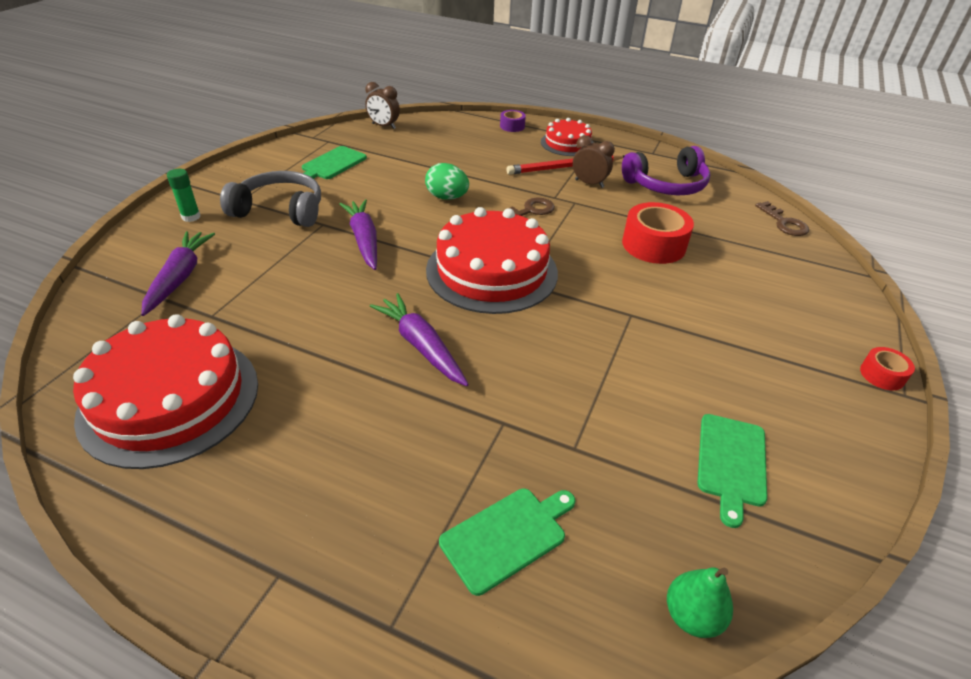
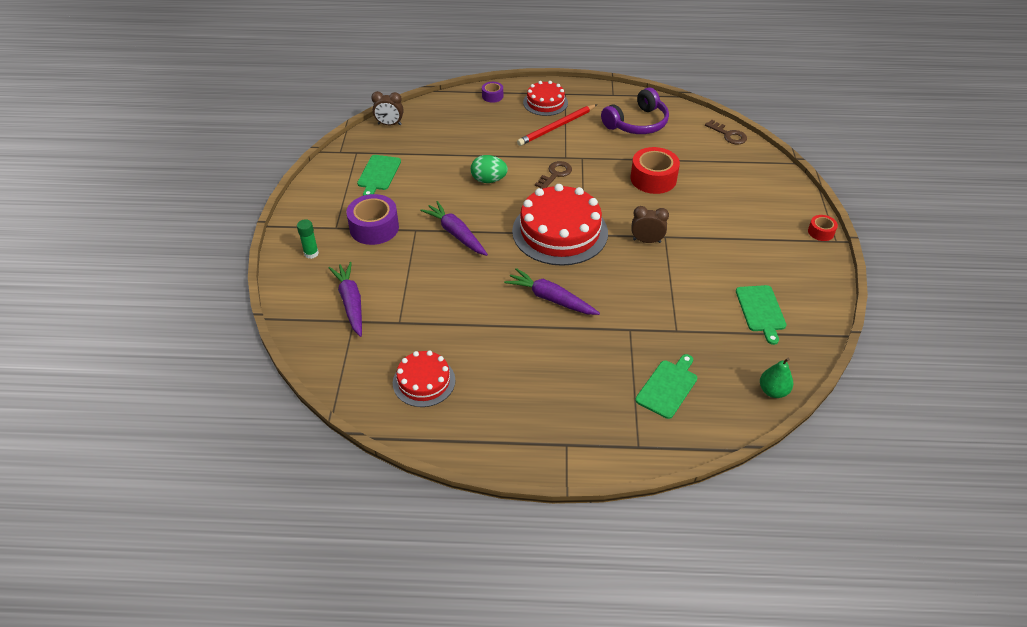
camera: 20 degrees left, 5 degrees up
(170, 399) = (424, 381): red cake -> red cake, size x0.55
(280, 210) = (374, 228): grey headphones -> purple tape
(589, 183) = (582, 137): brown clock -> brown clock (646, 241)

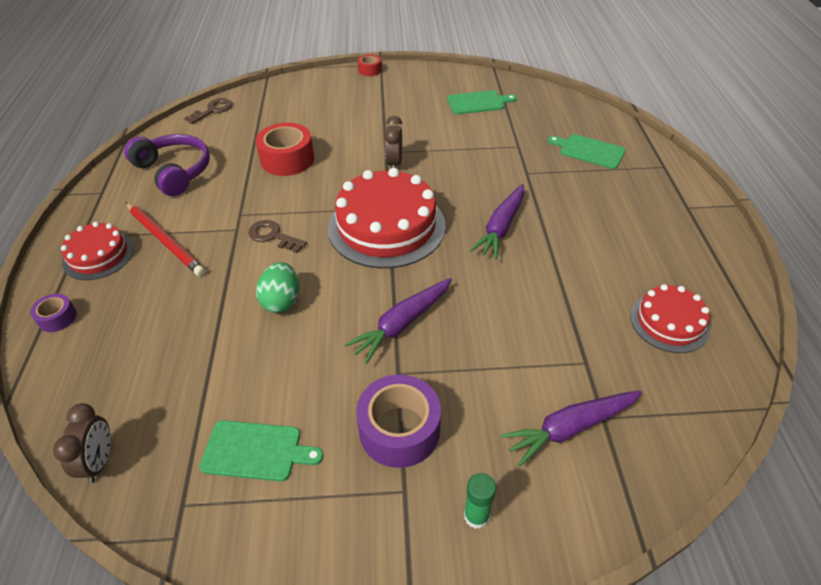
camera: 95 degrees left, 0 degrees up
(773, 391) = (567, 101): green pear -> none

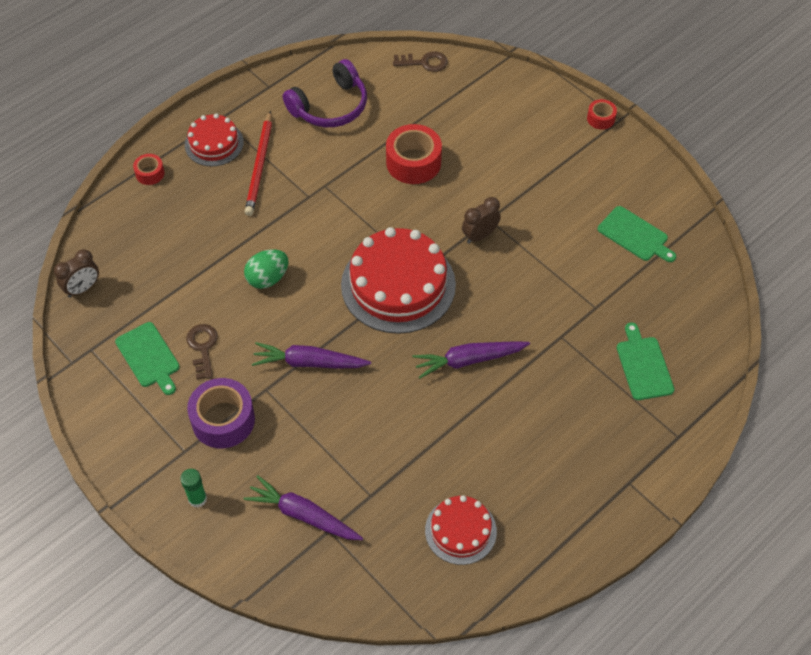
camera: 50 degrees right, 10 degrees up
(57, 318) = (150, 173): purple tape -> red tape
(174, 171) = (330, 106): purple headphones -> purple headphones turned 45 degrees clockwise
(273, 236) = (322, 224): brown key -> brown key (203, 348)

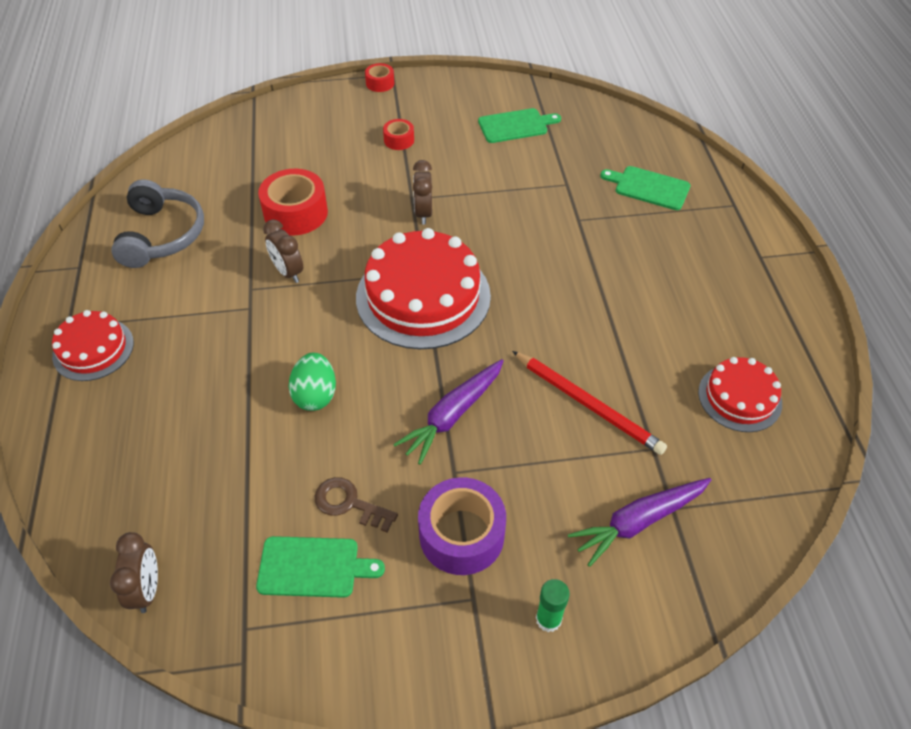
camera: 55 degrees left, 5 degrees down
(150, 173) = (63, 429): red tape -> red tape (399, 140)
(260, 166) = (167, 326): red pencil -> red pencil (587, 404)
(330, 106) = (162, 235): purple headphones -> grey headphones
(356, 195) = (288, 272): none -> brown clock
(424, 62) = (194, 148): brown key -> none
(468, 360) = (553, 292): purple carrot -> none

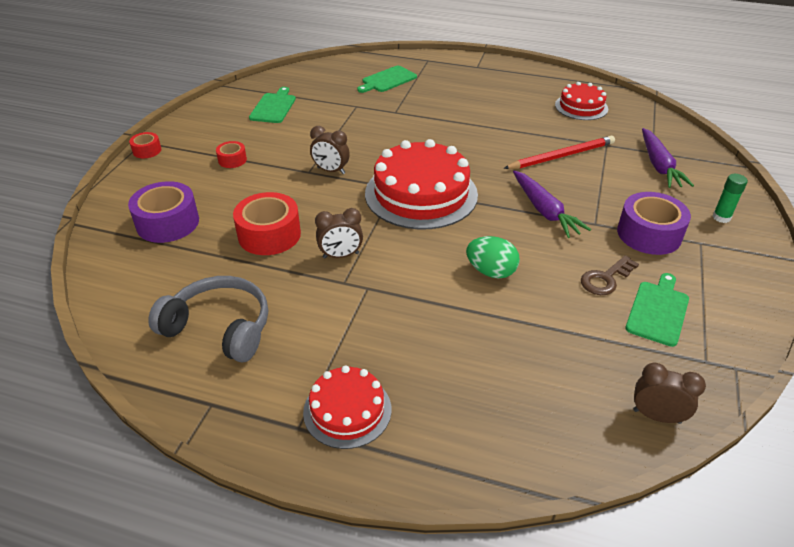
camera: 65 degrees left, 10 degrees down
(281, 145) = (168, 223): none -> purple tape

